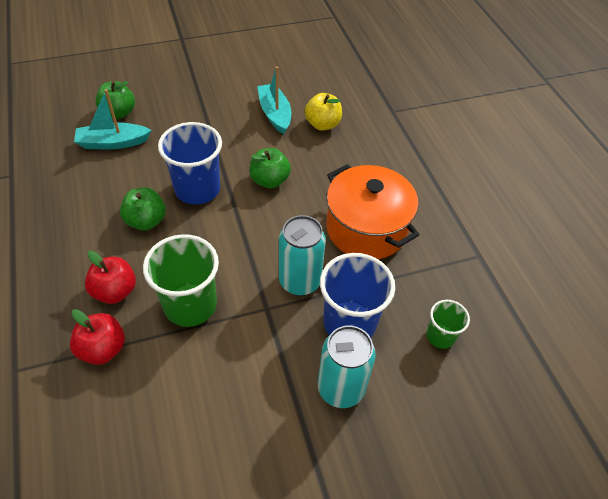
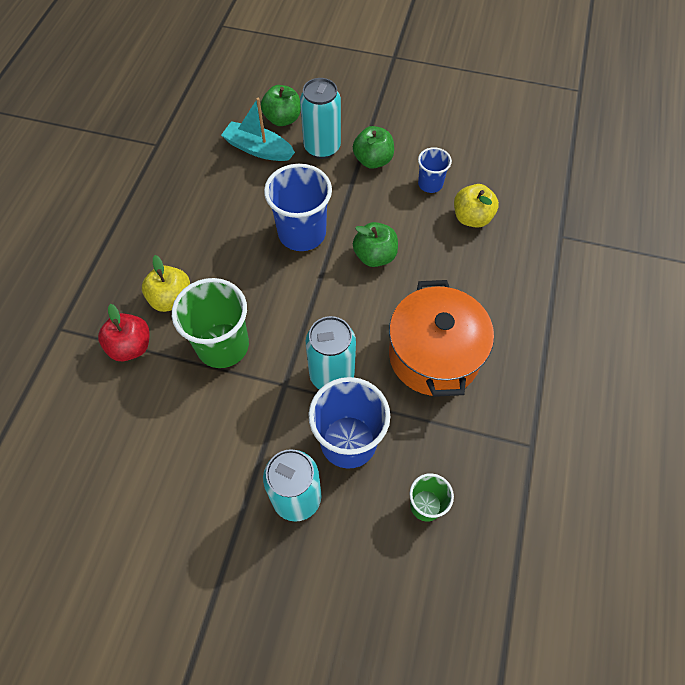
camera: 35 degrees right, 10 degrees up
(115, 291) = (171, 299): red apple -> yellow apple
(146, 221) = (237, 244): green apple -> green apple (373, 160)
(168, 121) = (322, 147): none -> turquoise can
(275, 114) = (430, 184): turquoise boat -> blue cup

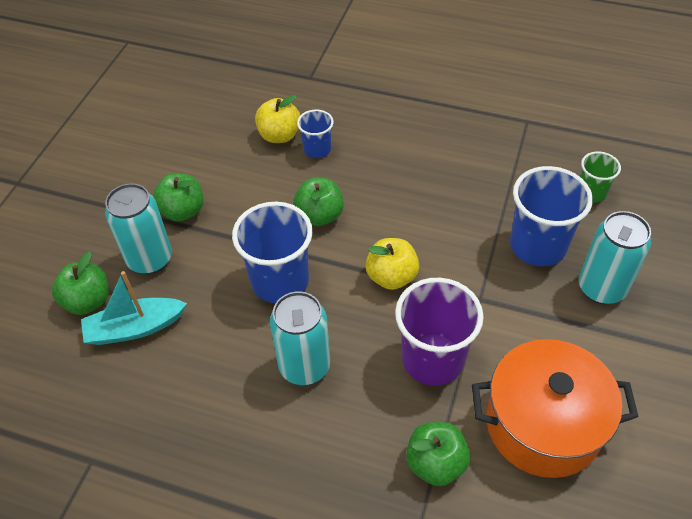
camera: 85 degrees left, 10 degrees down
(131, 346) = (435, 463): red apple -> green apple
(171, 299) = (366, 420): yellow apple -> yellow apple (391, 277)
(222, 345) = (432, 359): green cup -> purple cup
(258, 149) = (135, 328): turquoise boat -> turquoise boat turned 45 degrees clockwise
(331, 375) = (466, 257): turquoise can -> turquoise can (304, 366)
(430, 184) = (228, 164): blue cup -> blue cup (317, 149)
(434, 355) = (440, 176): orange pot -> orange pot (543, 424)

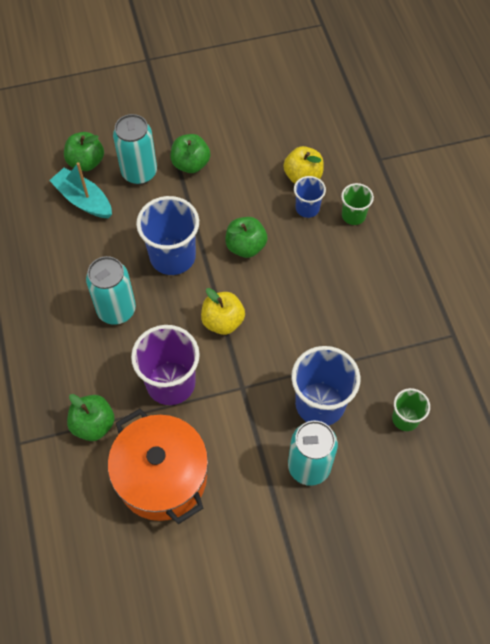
camera: 55 degrees right, 10 degrees up
(353, 123) = (353, 215): none -> green cup

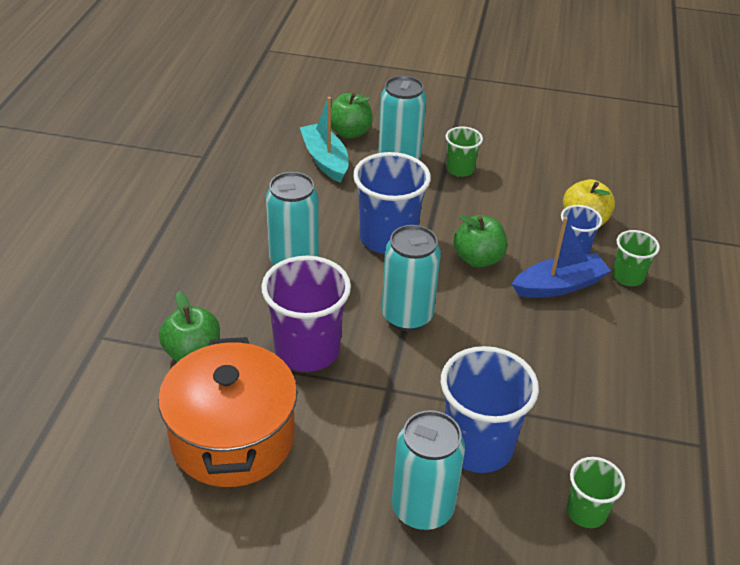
camera: 25 degrees right, 20 degrees down
(191, 164) = (460, 169): green apple -> green cup
(223, 321) = (407, 316): yellow apple -> turquoise can
(311, 245) = (559, 285): none -> blue boat

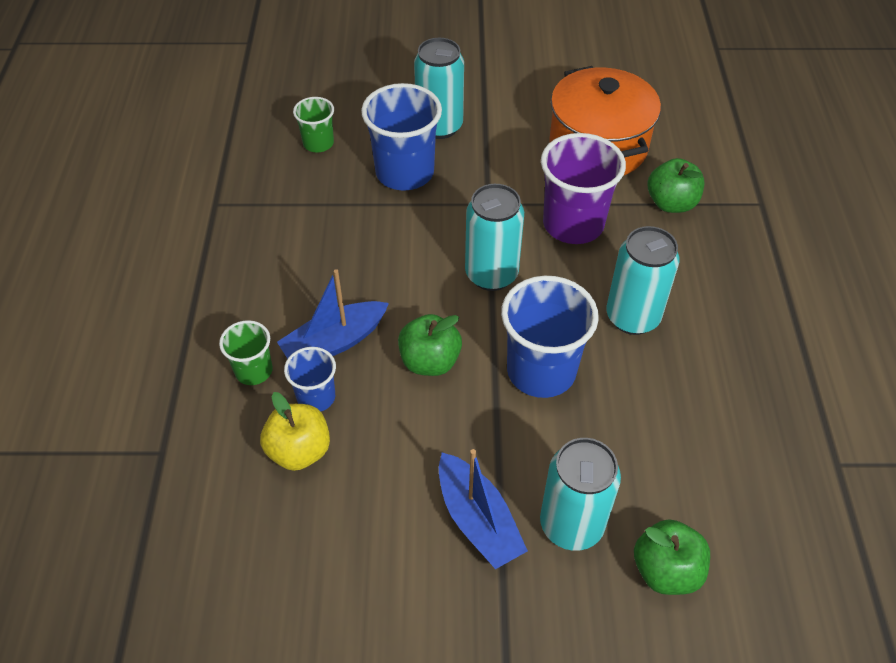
camera: 170 degrees right, 10 degrees up
(325, 160) = (673, 495): turquoise boat -> none
(460, 169) = (478, 520): green cup -> blue boat

